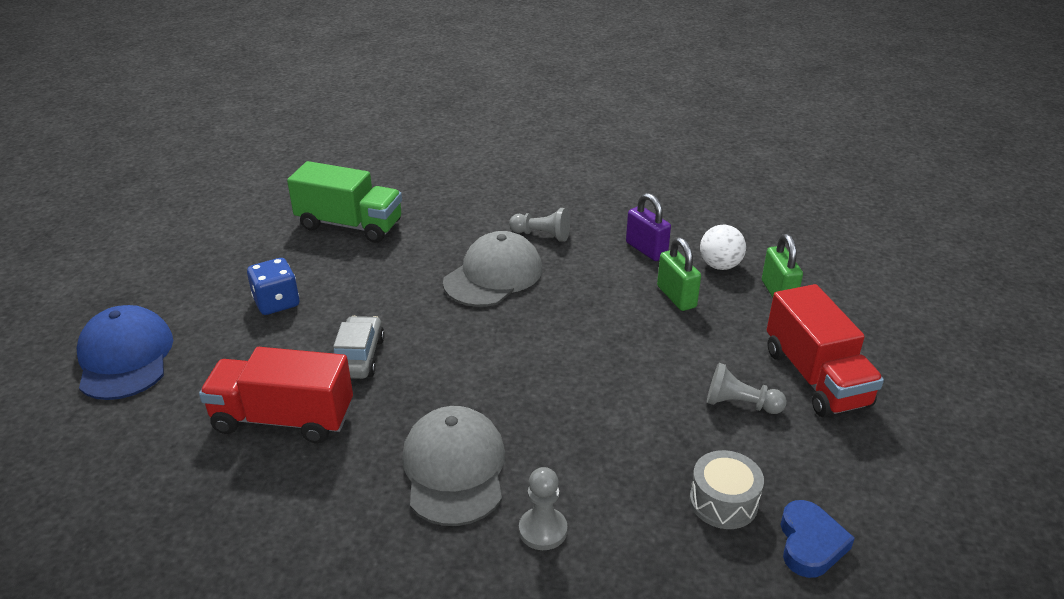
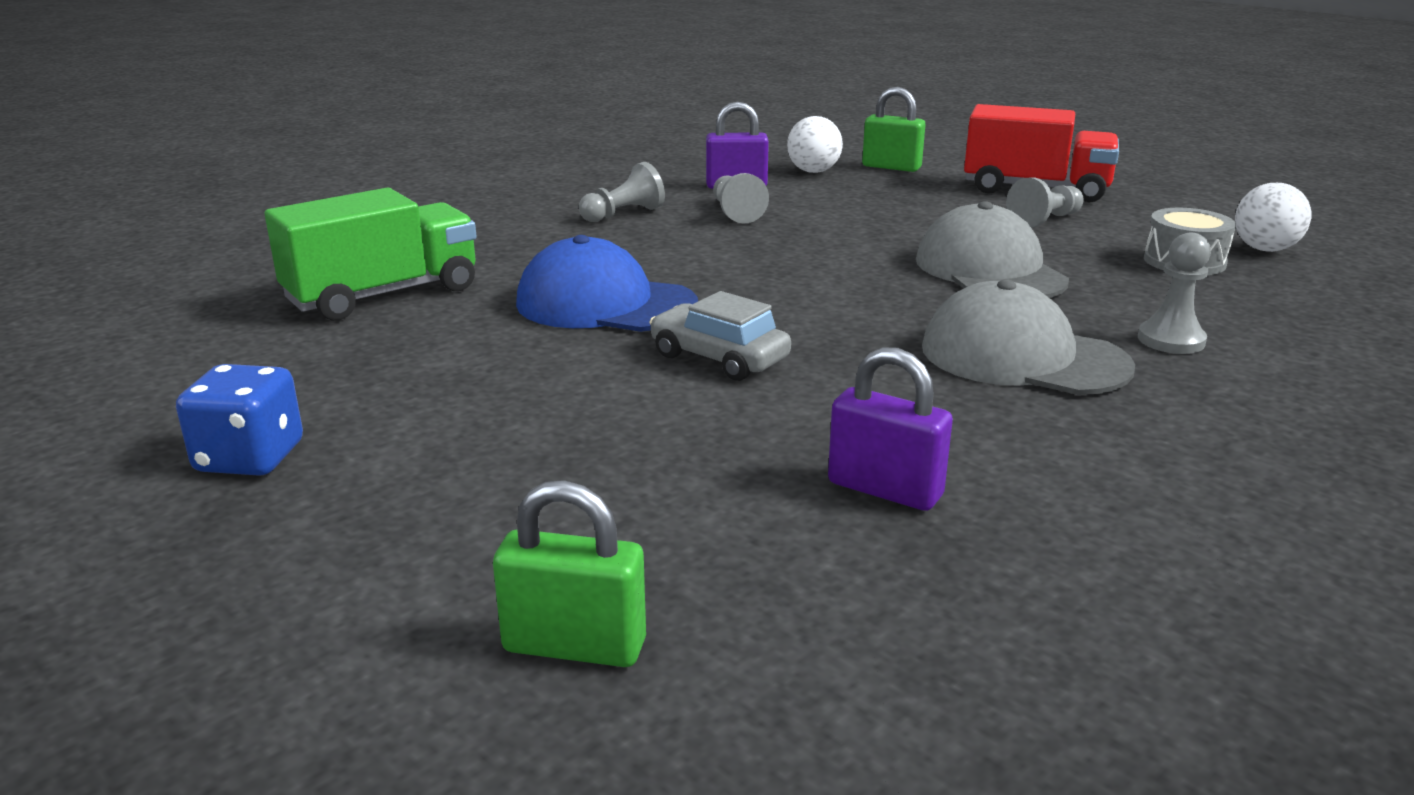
camera: 55 degrees left, 10 degrees down
(125, 358) = (425, 540): blue cap -> blue cap (605, 304)
(243, 469) = (884, 490): none -> purple padlock
(276, 302) = (489, 381): blue dice -> blue dice (250, 458)
(283, 419) = (796, 436): red truck -> none
(493, 275) = (663, 252): grey cap -> grey cap (989, 270)
(593, 270) = (735, 212): none -> grey pawn
(676, 297) = (839, 197): green padlock -> green padlock (574, 646)
(810, 543) = (1264, 249): blue heart -> white ball

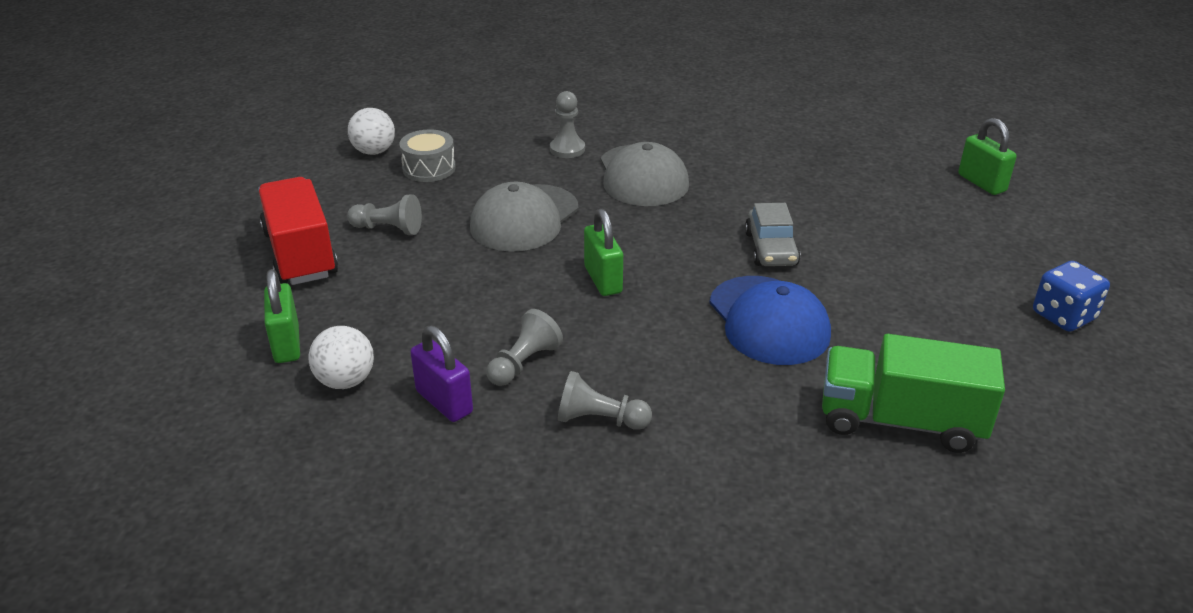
camera: 130 degrees left, 10 degrees up
(806, 266) = (603, 280): none -> green padlock
(884, 490) = (811, 168): purple padlock -> none

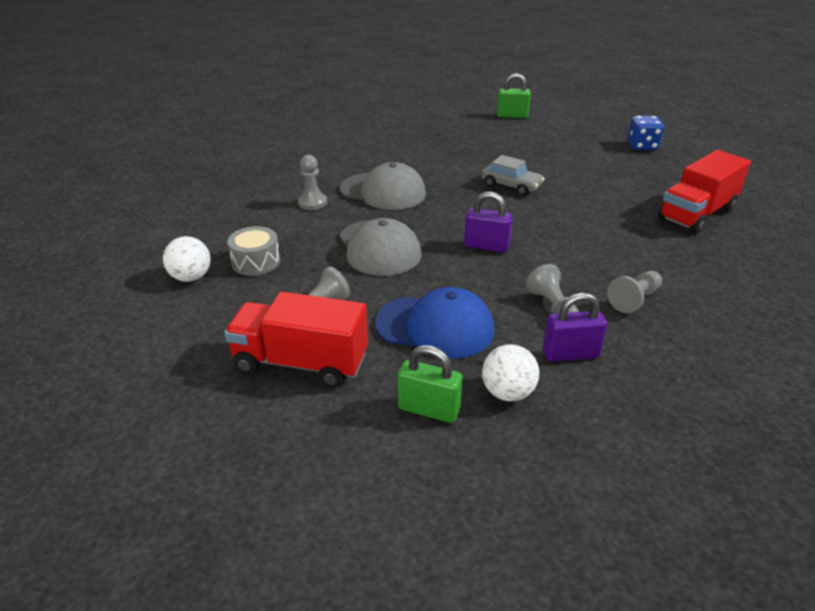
camera: 55 degrees left, 0 degrees up
(603, 280) = (486, 246): green padlock -> purple padlock
(768, 320) = (580, 213): blue cap -> blue cap (435, 327)
(900, 421) = (696, 214): green truck -> red truck

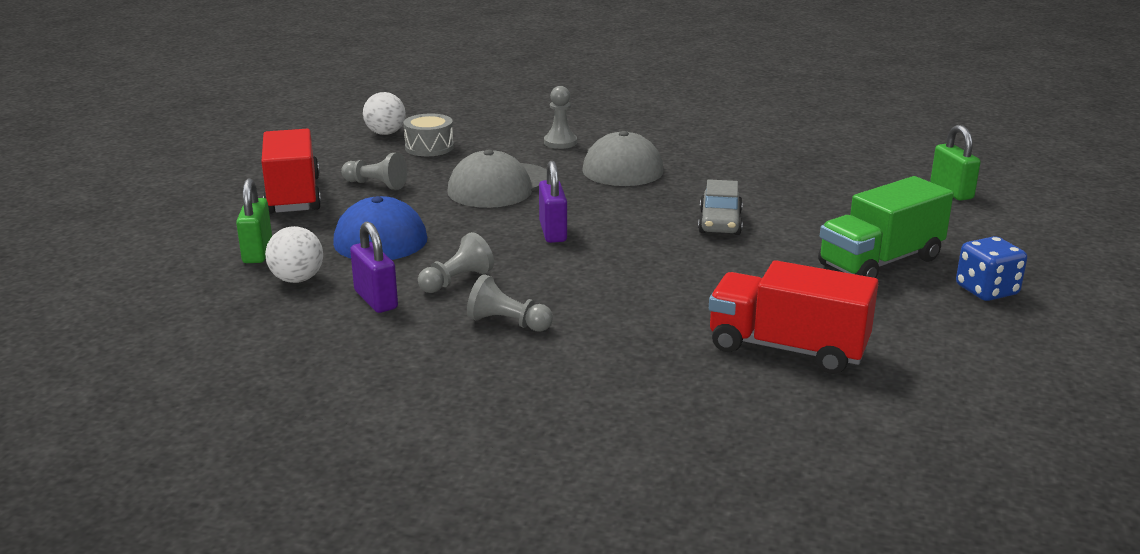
camera: 65 degrees right, 10 degrees down
(595, 159) = (880, 262): none -> green truck

